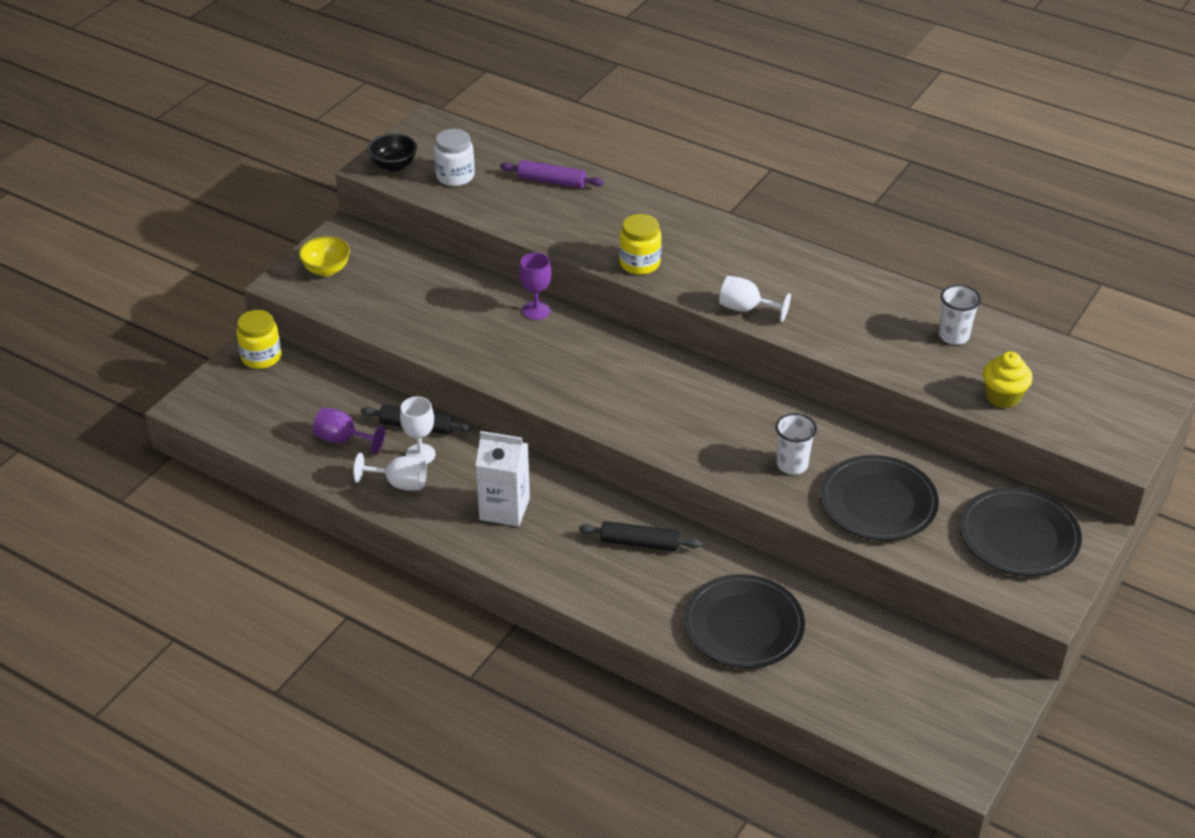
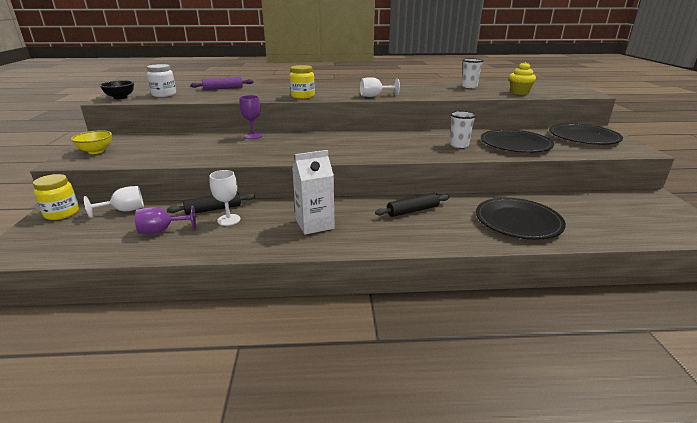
camera: 35 degrees left, 15 degrees down
(399, 483) = (227, 237): white goblet -> white goblet (124, 210)

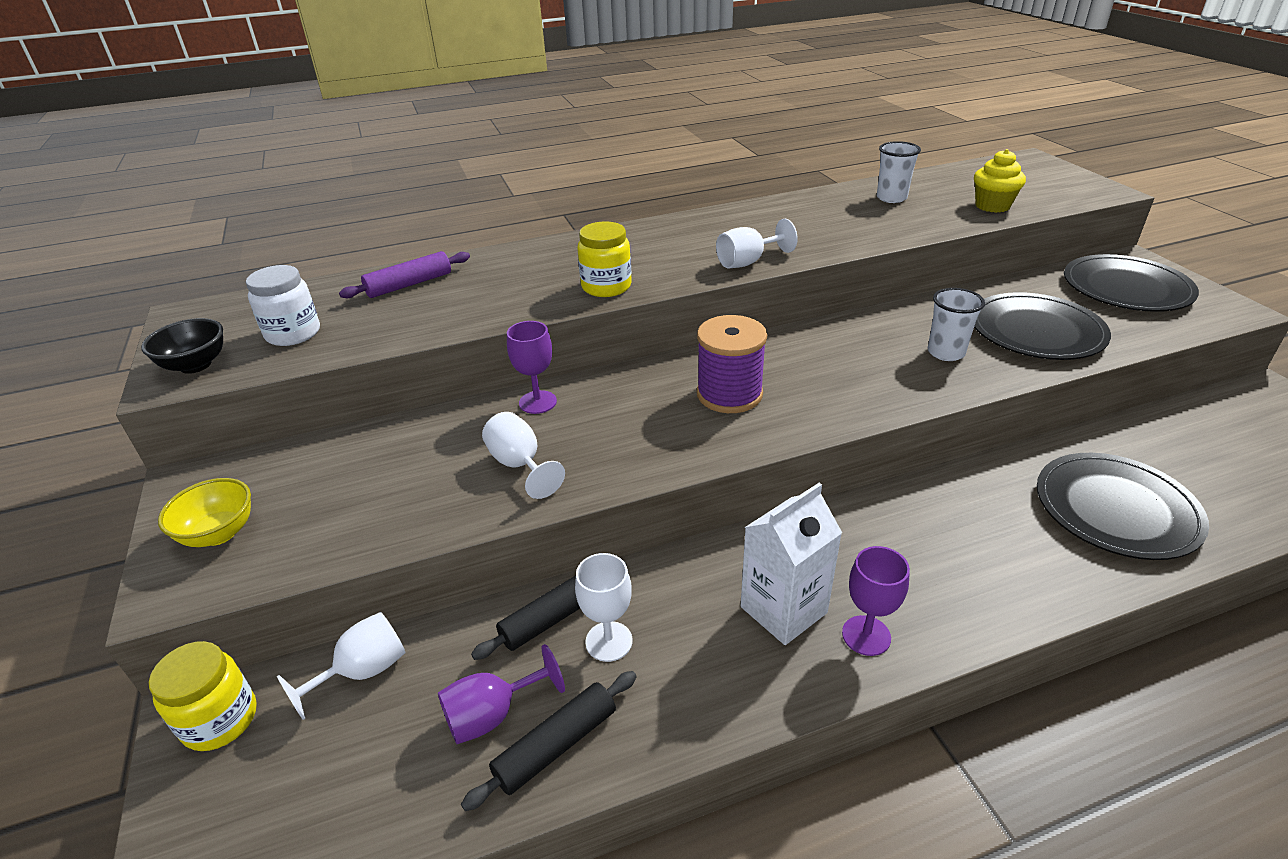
camera: 15 degrees left, 10 degrees up
(227, 150) = (520, 465): none -> white goblet
(339, 144) = (729, 394): none -> purple spool
(345, 238) = (866, 635): none -> purple goblet
(413, 210) = (930, 524): black rolling pin -> black rolling pin (556, 745)

